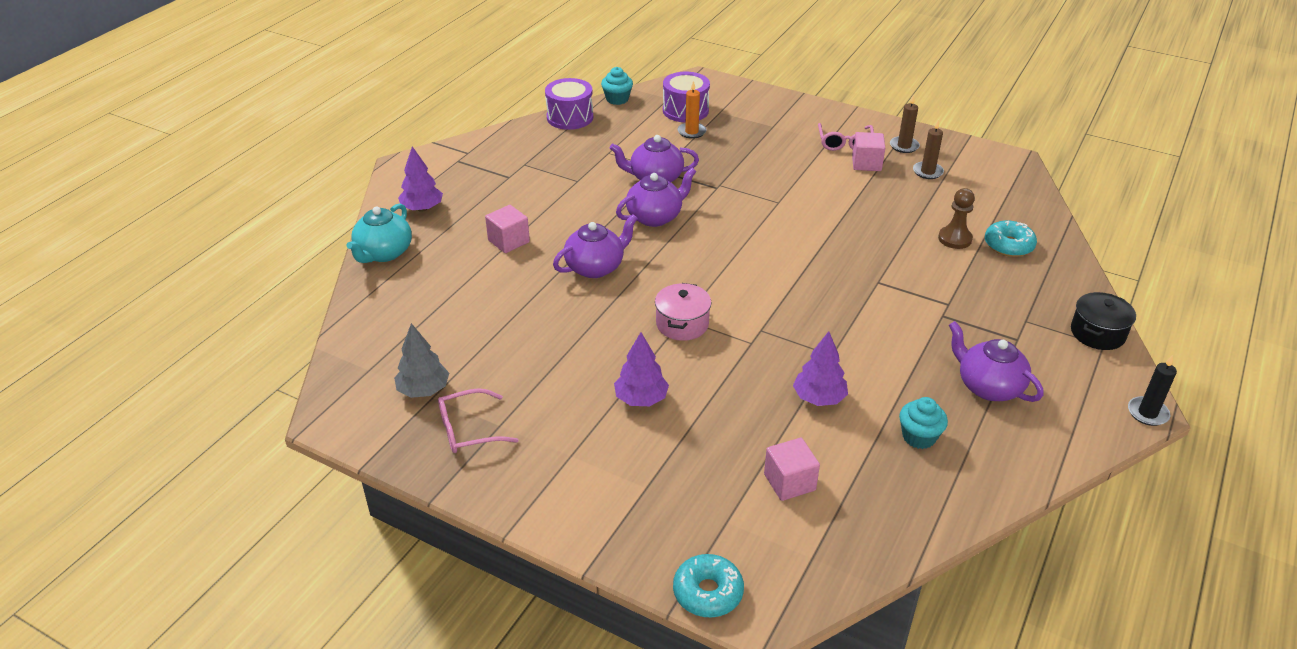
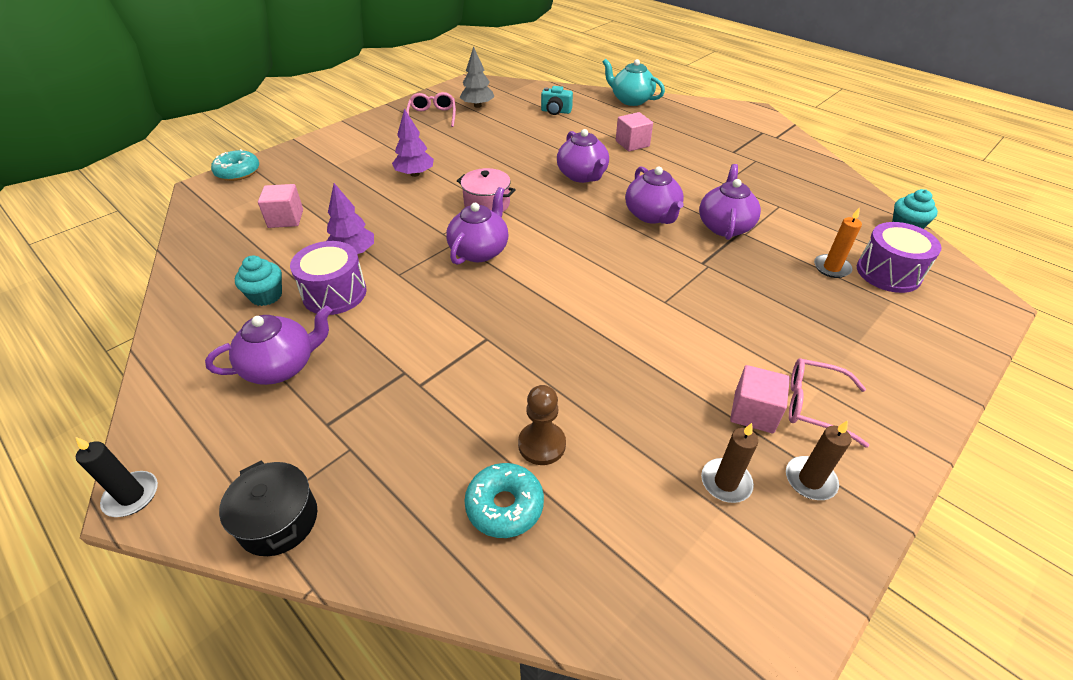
camera: 105 degrees right, 5 degrees up
(422, 208) = (687, 115): purple tree -> none
(430, 311) = (556, 111): none -> turquoise camera
(570, 117) = (853, 193): purple drum -> purple drum (334, 293)
(766, 311) = (479, 250): none -> purple teapot

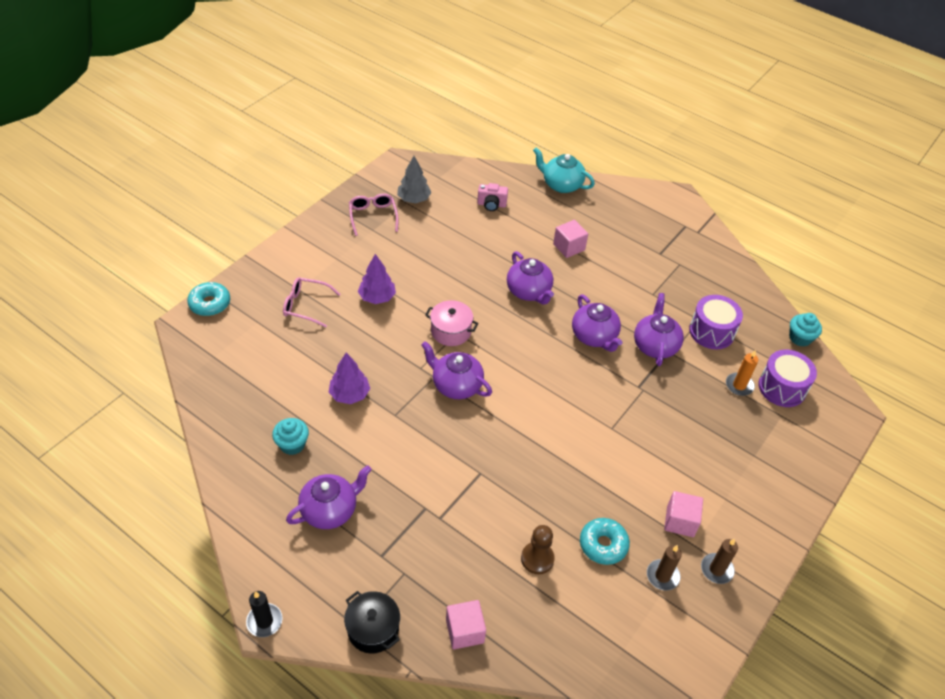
camera: 10 degrees left, 5 degrees up
(286, 219) = (277, 359): pink cube -> pink cube (465, 631)
(334, 293) = (348, 438): purple drum -> purple drum (711, 332)
(479, 250) = (456, 385): purple teapot -> purple teapot turned 75 degrees counterclockwise
(504, 506) = (520, 605): turquoise donut -> turquoise donut (603, 545)
(556, 111) = (491, 205): turquoise camera -> pink camera
(814, 405) = (721, 512): pink glasses -> pink glasses (306, 306)

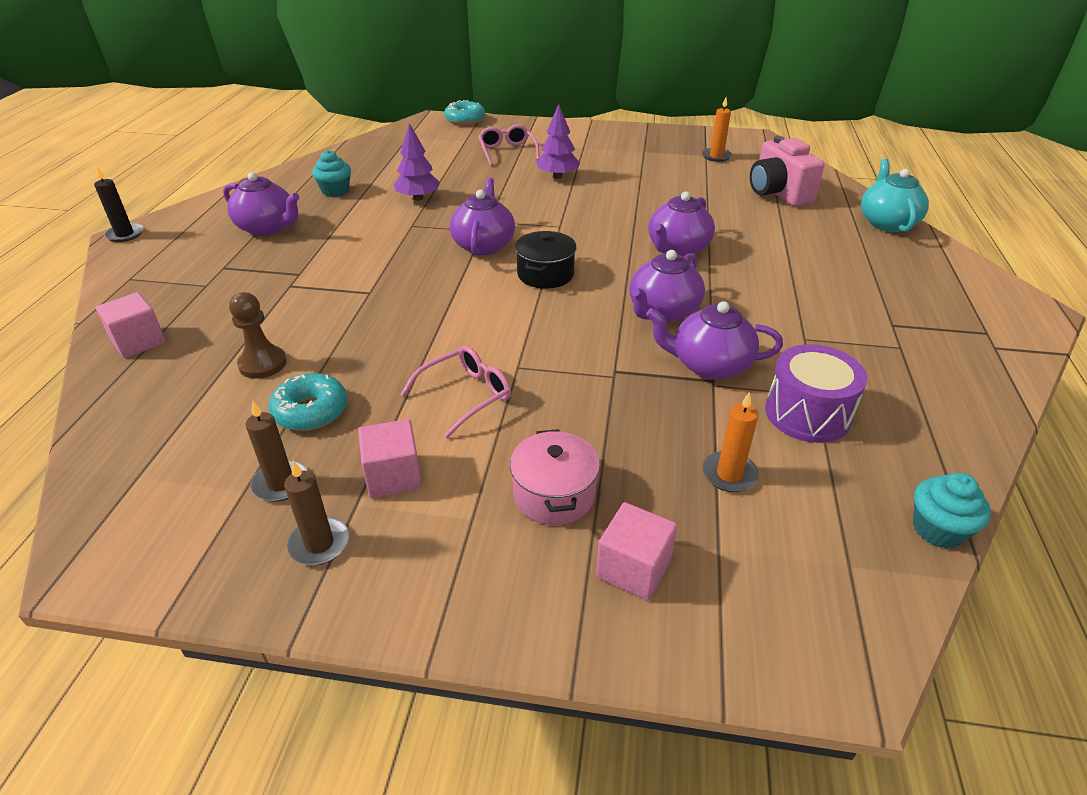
camera: 65 degrees right, 10 degrees down
(373, 216) = (661, 146): pink glasses -> pink glasses (465, 395)
(373, 629) = (128, 287): black pot -> black pot (545, 274)
(414, 199) = (716, 156): grey tree -> orange candle
(451, 331) = (558, 222): pink pot -> pink pot (554, 495)
(491, 205) = (778, 193): pink camera -> pink camera, size x1.72
(569, 247) = (790, 255): pink cube -> pink cube (633, 568)
(655, 345) = (709, 365): purple teapot -> purple teapot turned 150 degrees counterclockwise
(782, 388) = (785, 533): purple drum -> none

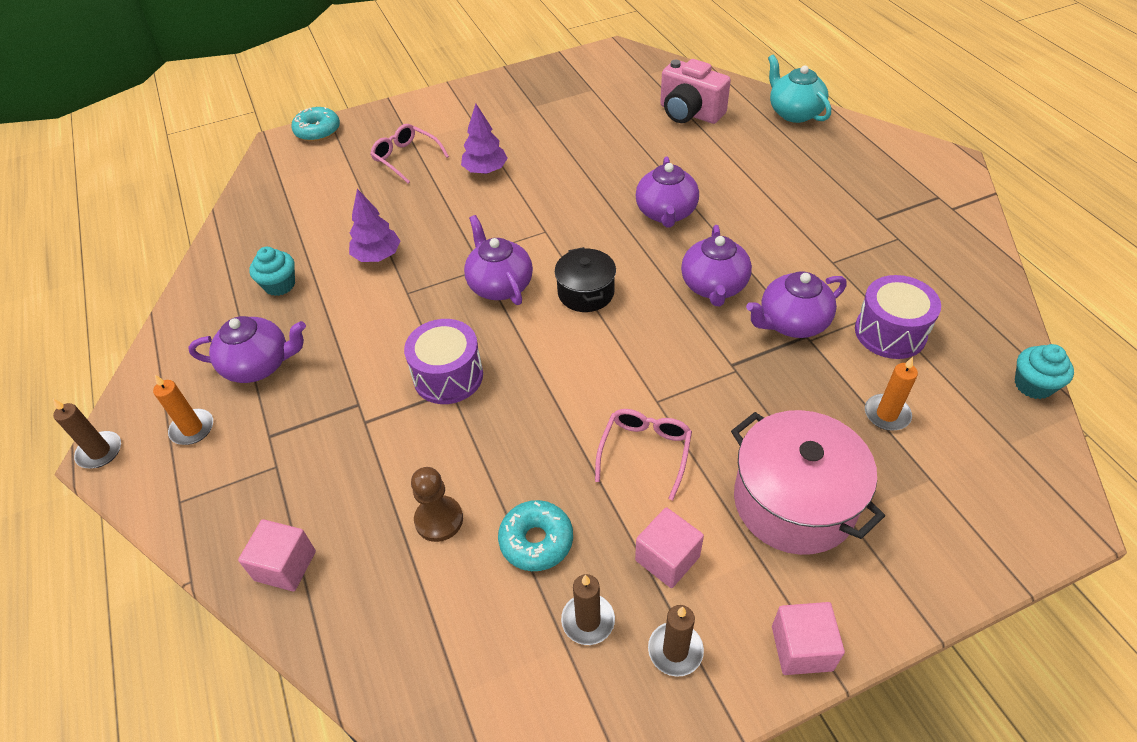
camera: 30 degrees left, 10 degrees up
(125, 234) = (100, 452): black candle -> brown candle
(378, 283) = (448, 376): none -> purple drum
(554, 495) = (794, 502): pink pot -> pink pot, size x1.71
(633, 568) = (896, 528): pink cube -> pink cube (801, 648)
(716, 156) = (603, 88): orange candle -> orange candle (192, 429)

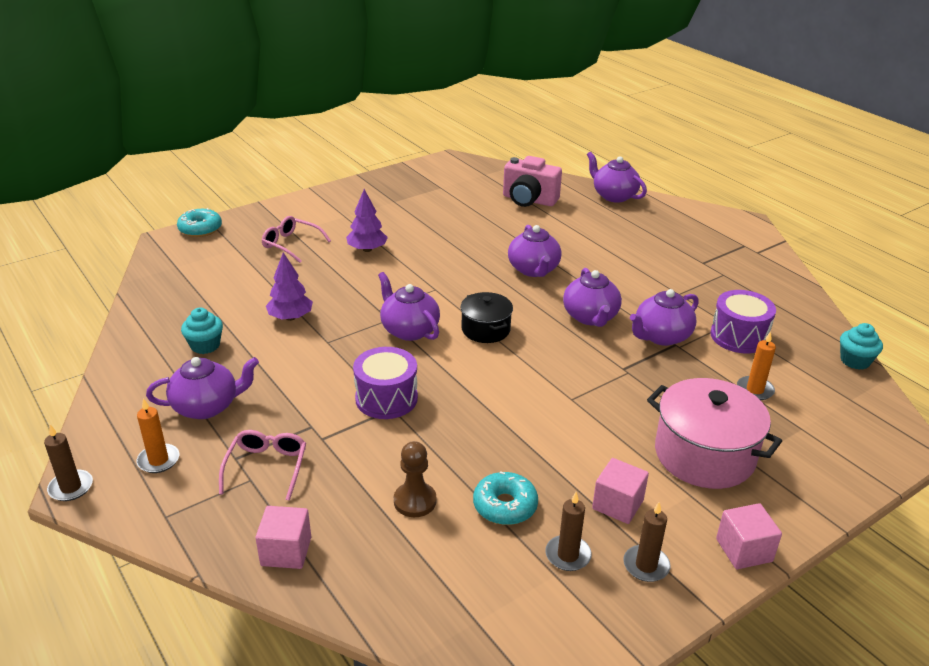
camera: 15 degrees left, 15 degrees down
(645, 452) = (574, 434): pink glasses -> pink glasses (266, 467)
(794, 113) = (614, 196): turquoise teapot -> purple teapot

